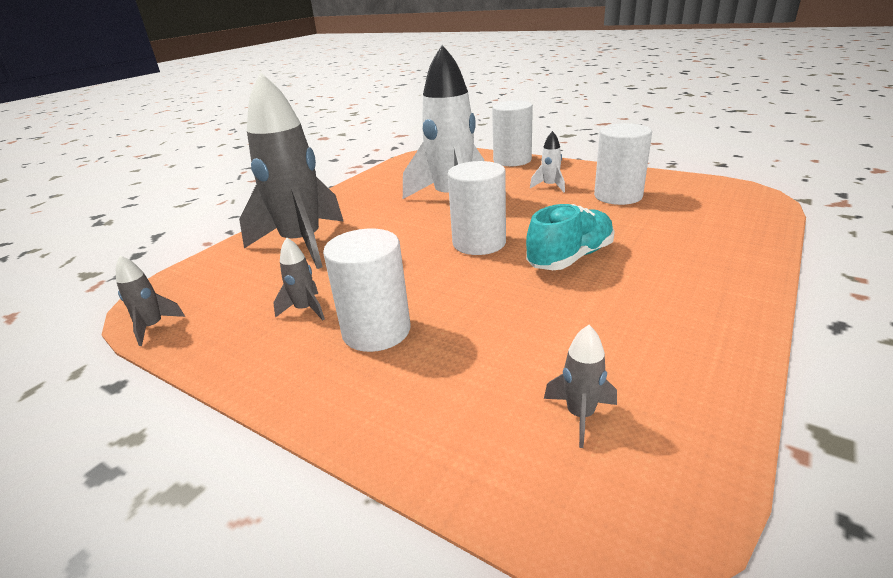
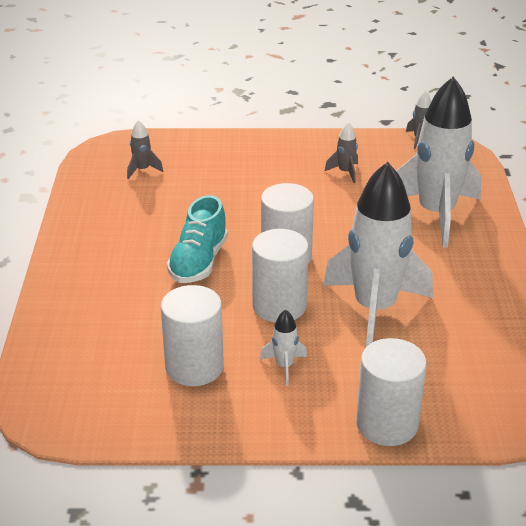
camera: 145 degrees right, 5 degrees up
(302, 244) = (436, 214): grey rocket -> white rocket
(376, 331) = (283, 174): white cylinder -> white cylinder (279, 306)

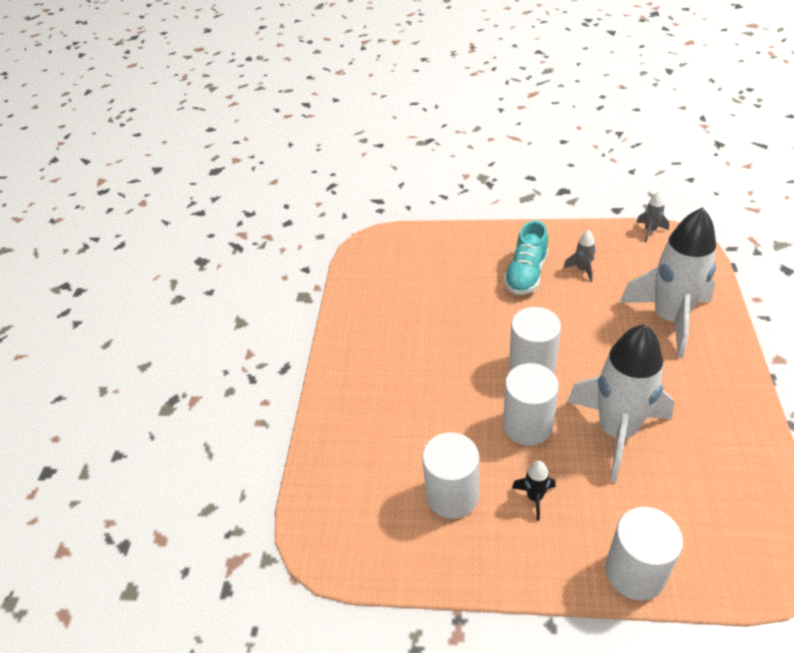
camera: 10 degrees right, 10 degrees up
(142, 170) = (401, 267): grey rocket -> none
(198, 262) = (453, 373): turquoise shoe -> turquoise shoe (526, 274)
(284, 366) = (535, 497): white rocket -> black rocket

